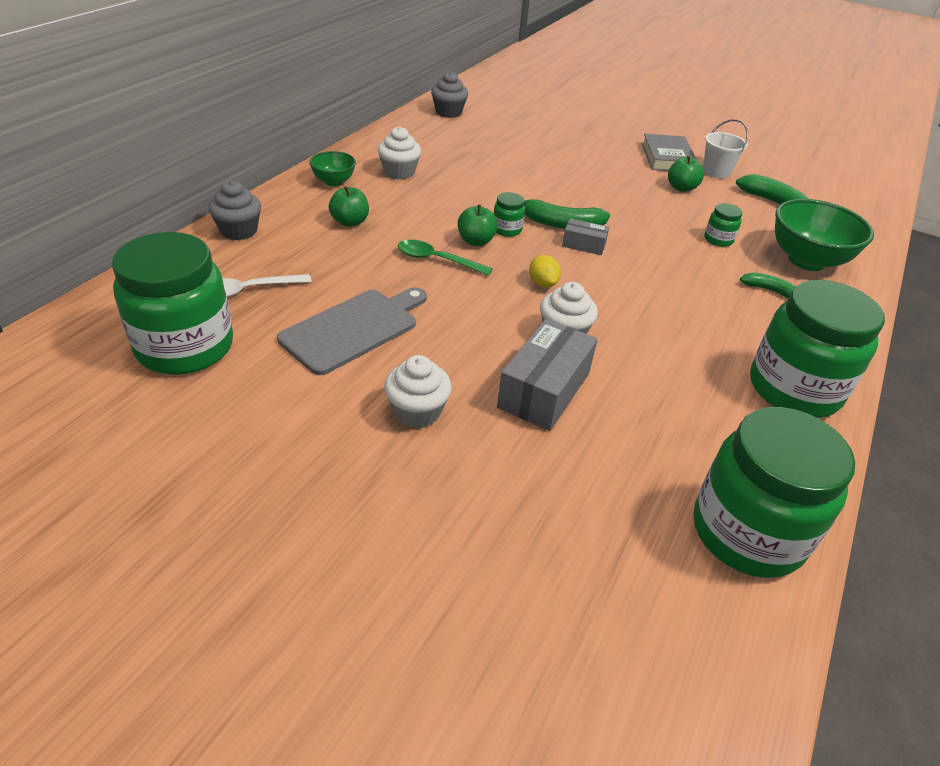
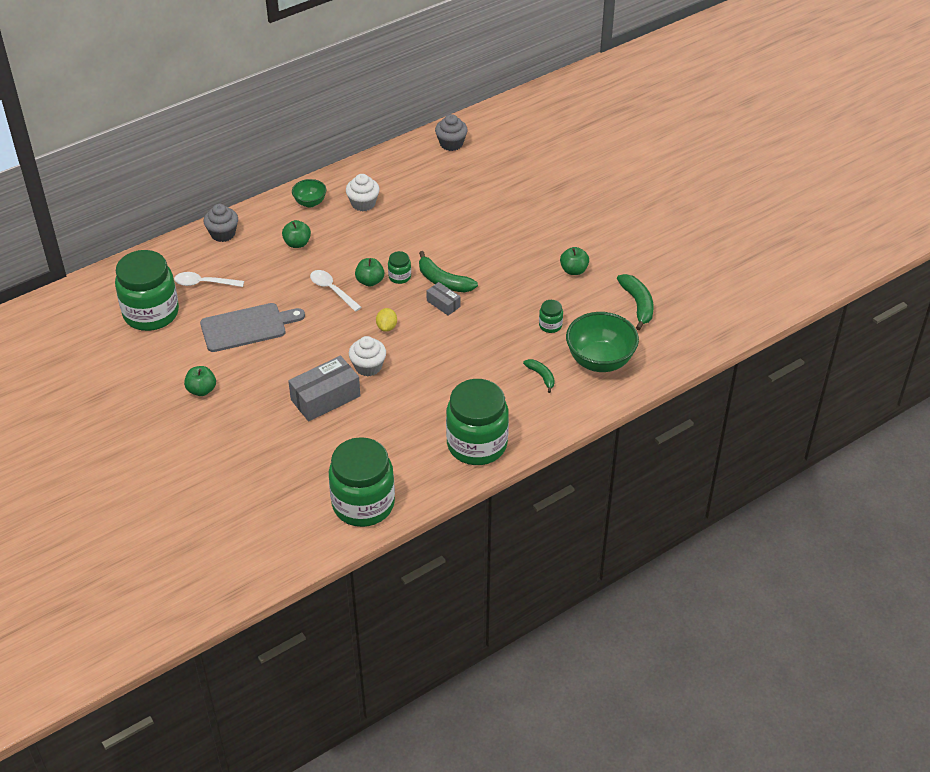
camera: 30 degrees right, 5 degrees up
(344, 436) = (201, 390): none -> green apple
(417, 411) = (247, 388): white cupcake -> none
(437, 260) = (332, 290): green spoon -> white spoon
(667, 158) = (595, 236): grey book -> none
(716, 172) = (623, 260): white bucket -> none

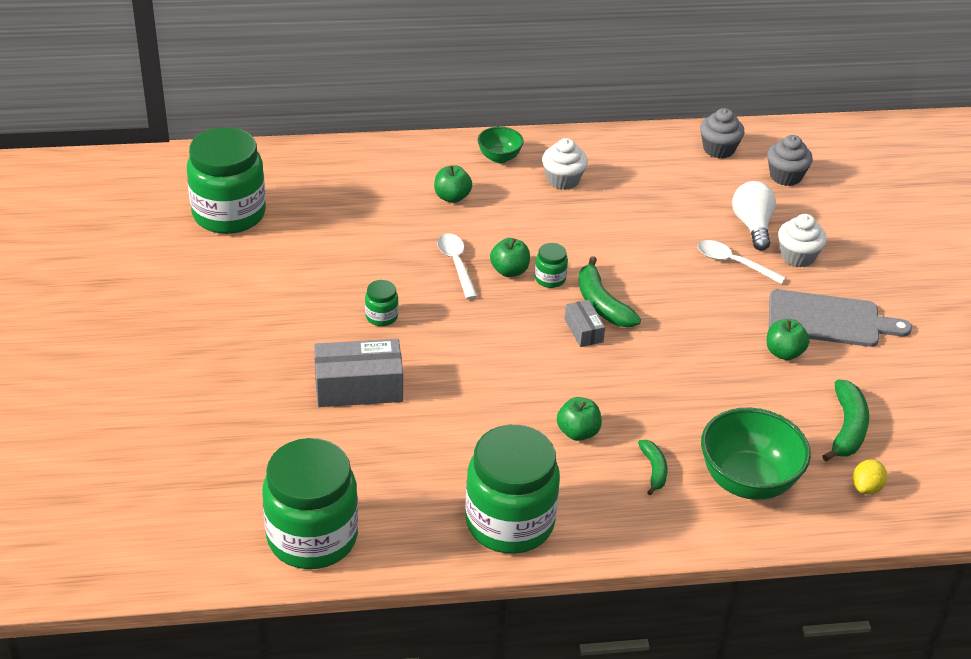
camera: 25 degrees right, 5 degrees down
(201, 390) = (221, 321): green apple -> green apple (578, 432)
(204, 283) = (312, 203): white spoon -> white spoon (733, 263)
(223, 234) = (373, 157): grey cupcake -> grey cupcake (785, 176)
(247, 327) = (326, 269): grey cutting board -> grey cutting board (829, 320)
(368, 366) = (437, 370): white cupcake -> white cupcake (797, 256)
(387, 327) = (493, 332): yellow lemon -> yellow lemon (866, 487)
(505, 191) = (752, 226): none -> white light bulb
(550, 325) = (707, 410): green jar -> green jar (381, 316)

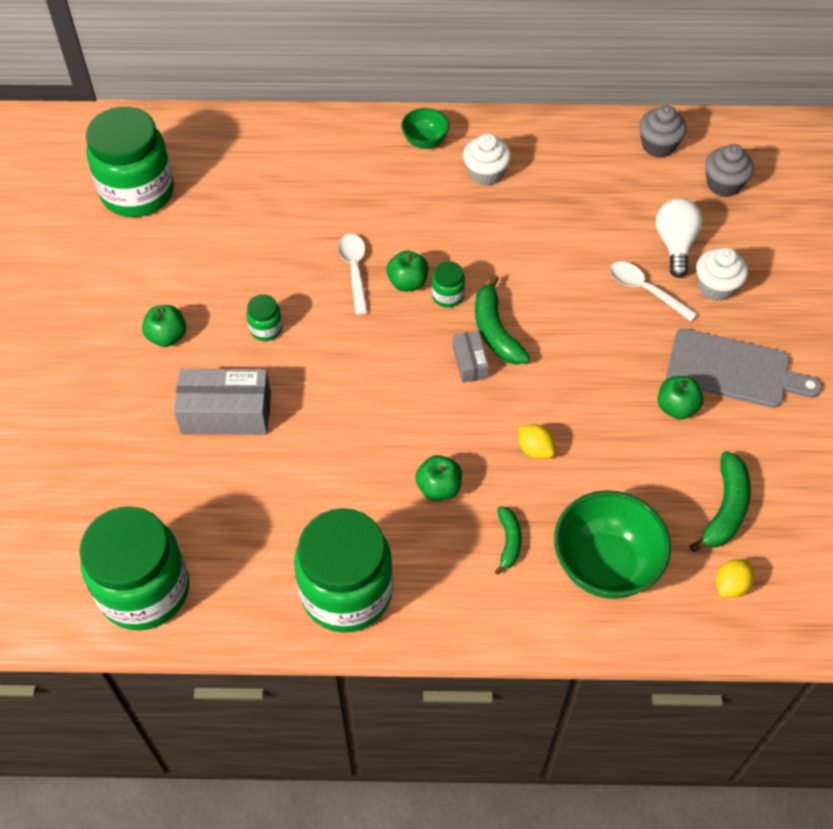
camera: 10 degrees right, 15 degrees up
(452, 197) = (366, 187): green apple -> green apple (167, 336)
(661, 395) = (535, 449): none -> yellow lemon

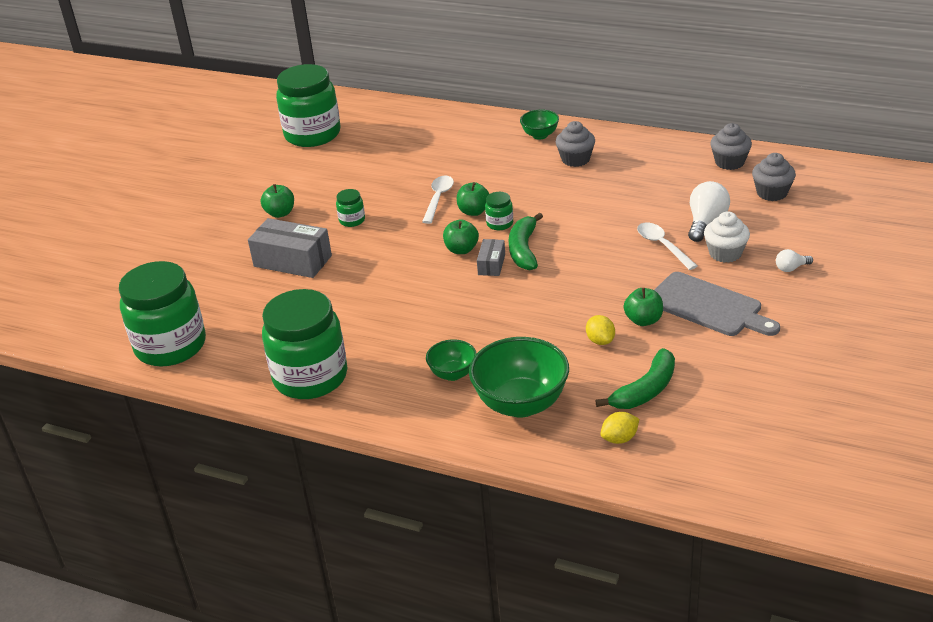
camera: 25 degrees right, 20 degrees down
(439, 488) = (419, 332): green apple -> green apple (461, 249)
(485, 173) = (575, 159): white cupcake -> grey cupcake
(508, 541) = (453, 374): green banana -> green bowl
(535, 449) = (509, 324): yellow lemon -> yellow lemon (600, 341)
(792, 294) = (791, 268): none -> white light bulb

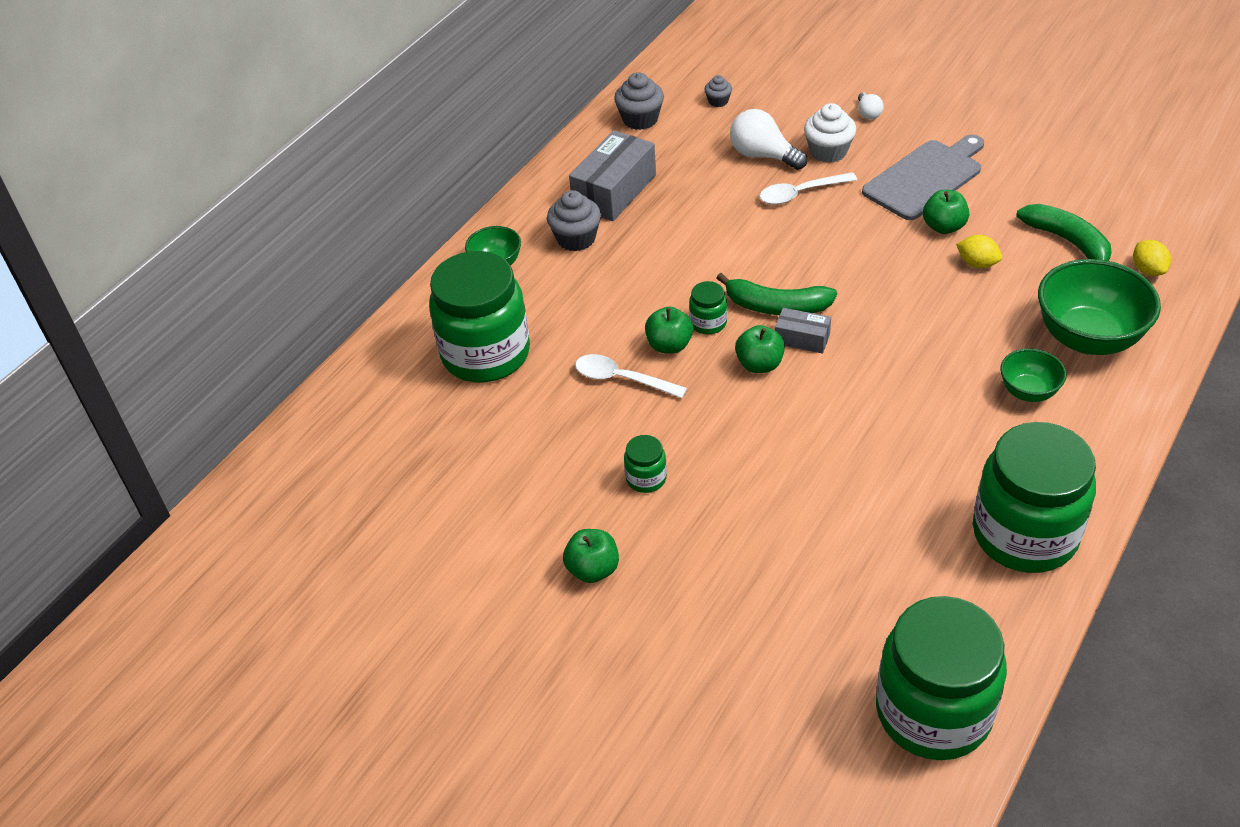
camera: 80 degrees left, 10 degrees up
(292, 261) = (737, 553): grey box -> grey box (614, 191)
(312, 134) = (355, 523): green jar -> green jar (486, 354)
(600, 341) = (977, 263): yellow lemon -> yellow lemon turned 45 degrees clockwise
(772, 193) = (718, 101): grey cupcake -> grey cupcake, size x0.56

